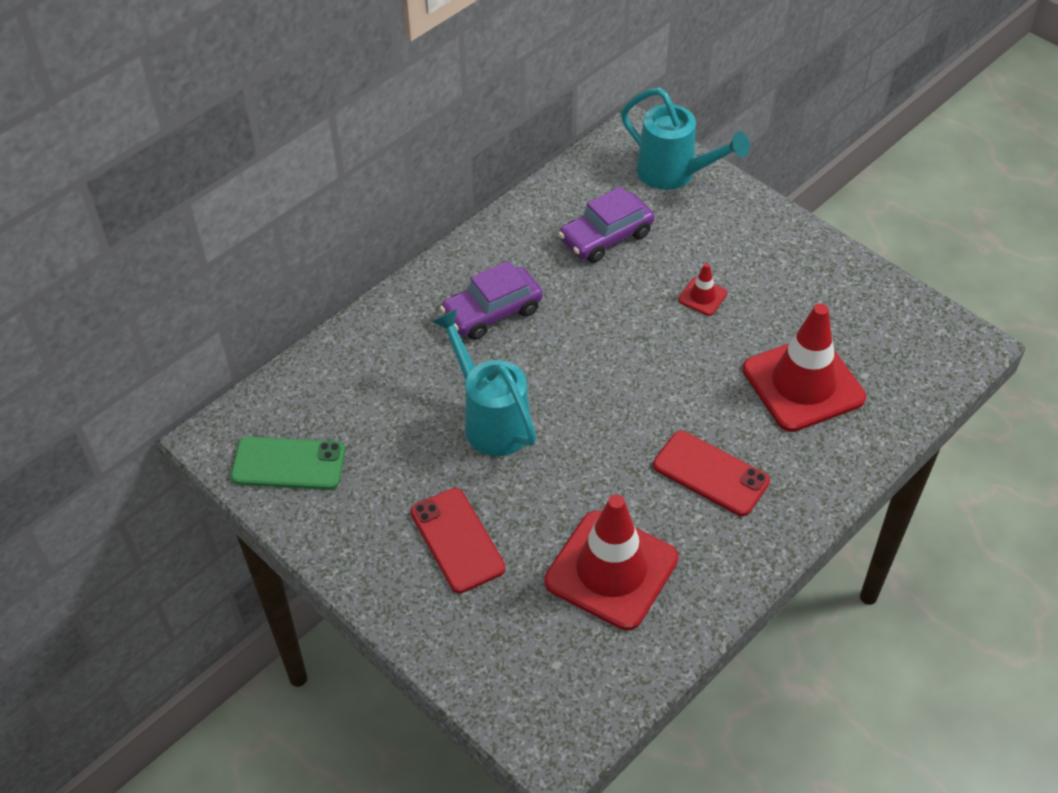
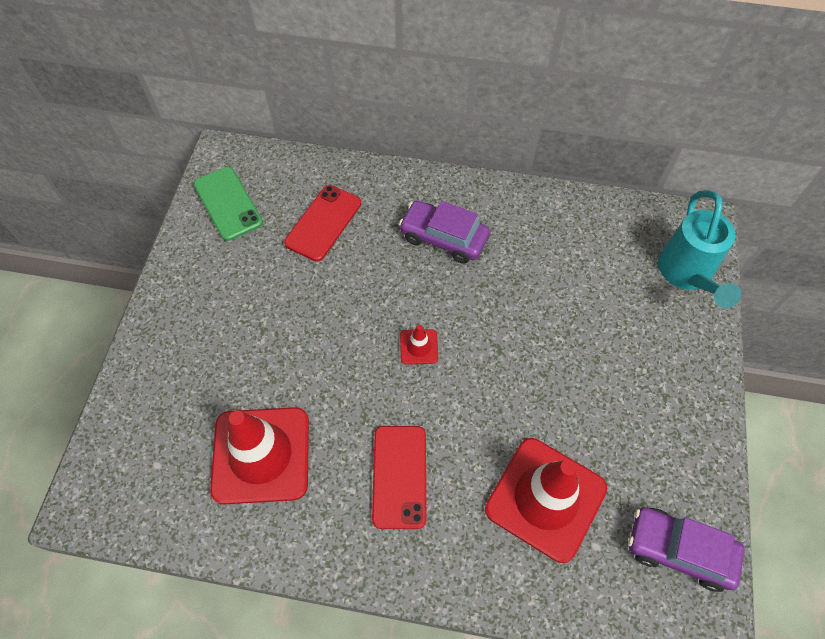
camera: 55 degrees right, 10 degrees up
(457, 540) = (226, 337): red phone -> red phone (323, 223)
(491, 420) = (345, 295): turquoise watering can -> none
(606, 237) = (578, 266): purple car -> purple car (679, 551)
(702, 296) = (575, 368): red traffic cone -> red traffic cone (419, 347)

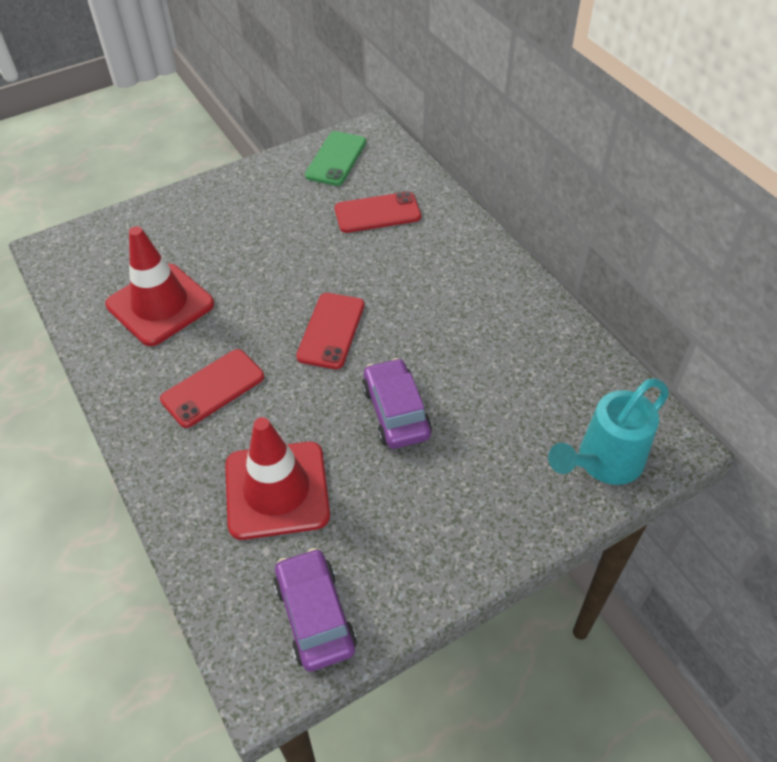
camera: 50 degrees right, 10 degrees down
(419, 347) = (331, 331): red traffic cone -> red phone
(443, 238) = (444, 283): purple car -> purple car (396, 412)

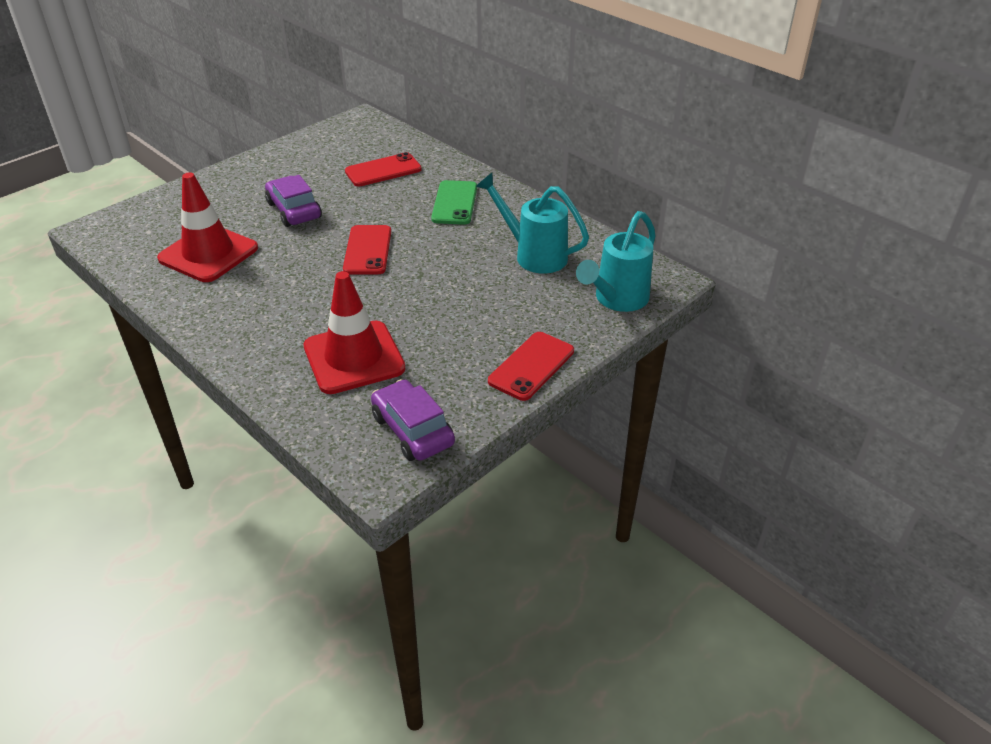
camera: 15 degrees left, 10 degrees down
(213, 388) = (275, 301): red phone -> red phone (531, 366)
(336, 159) = (335, 140): green phone -> green phone (454, 203)
(396, 412) = (439, 293): purple car -> purple car (294, 210)
(519, 372) = (533, 255): none -> turquoise watering can

